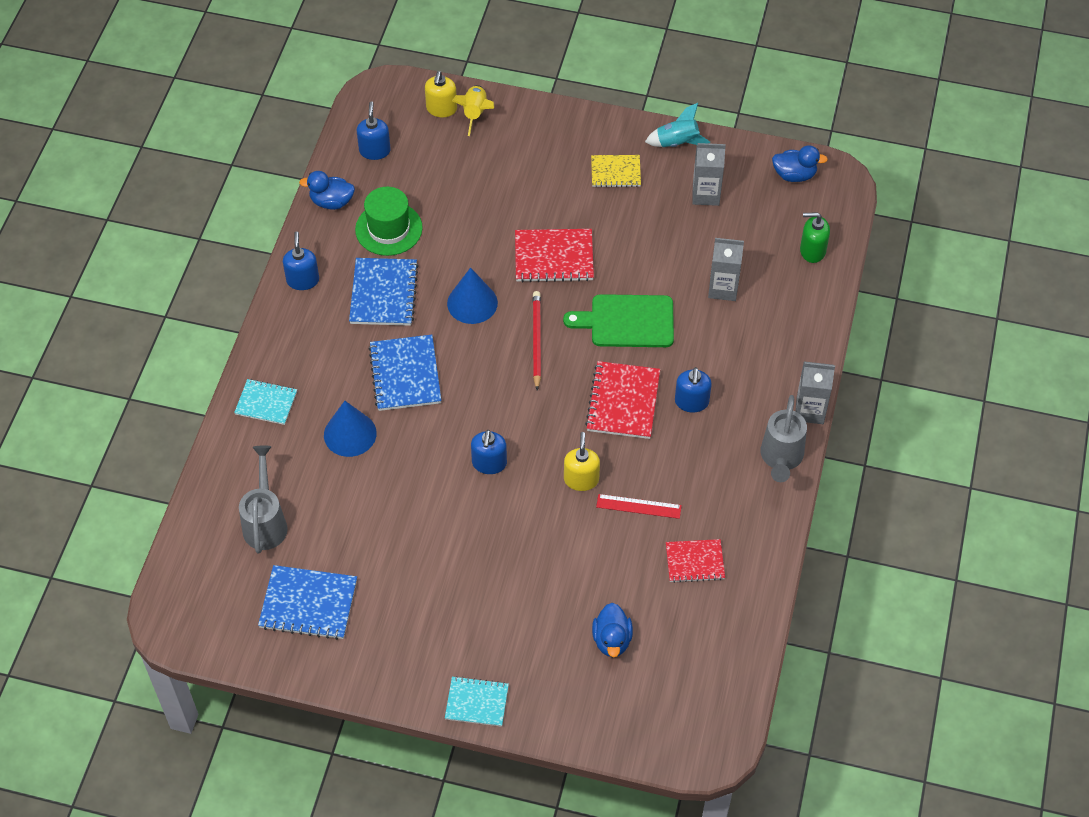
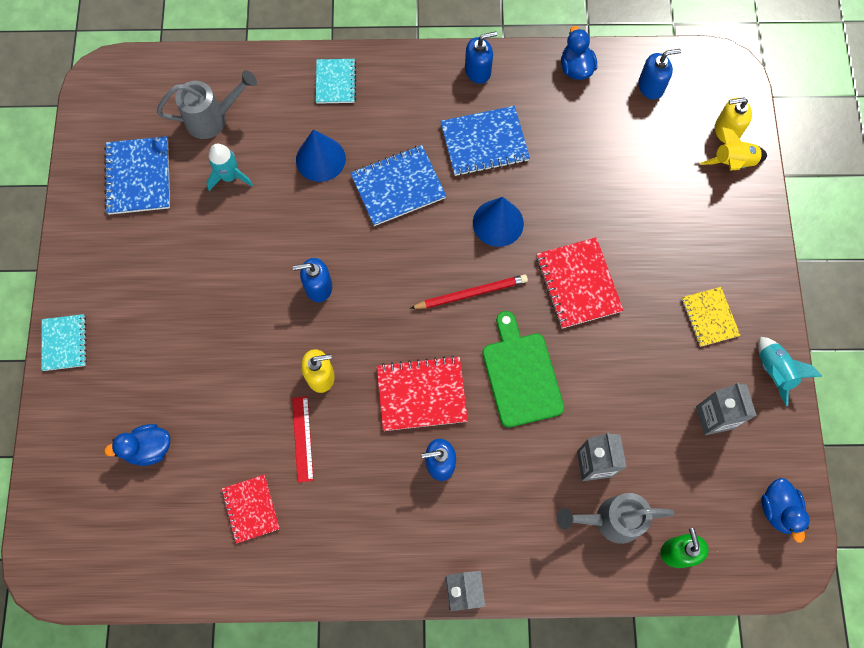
camera: 75 degrees right, 15 degrees up
(339, 518) = (229, 176): none -> turquoise rocket
(389, 229) = (561, 125): green hat -> none
(780, 459) = (393, 572): grey watering can -> grey watering can (610, 520)

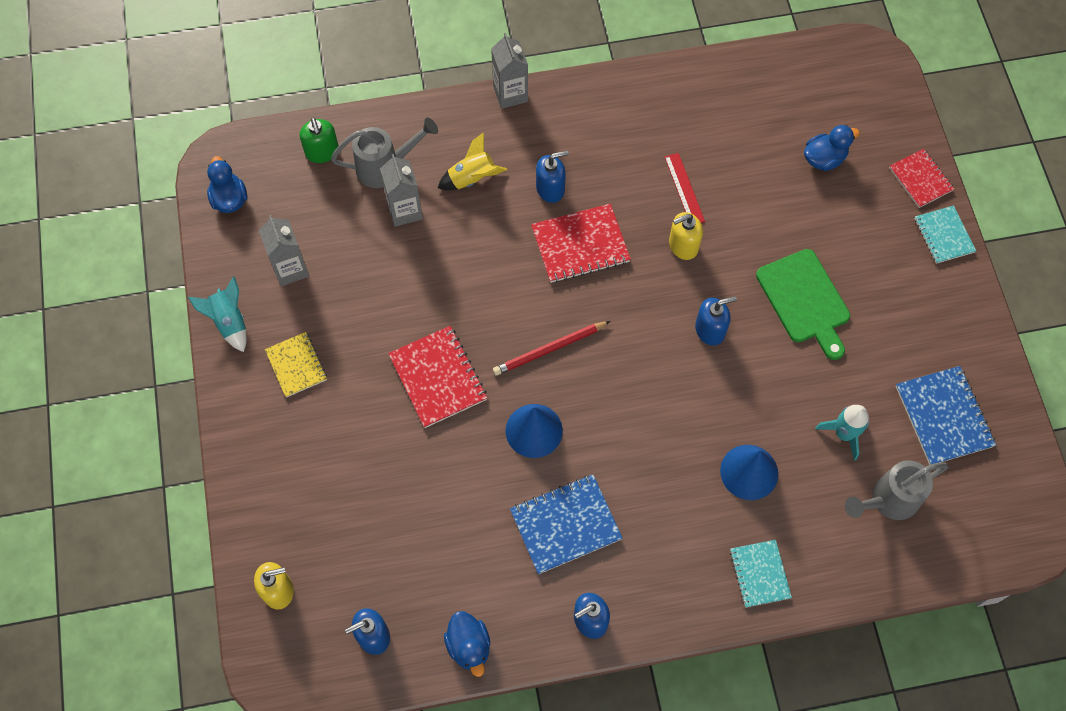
camera: 170 degrees right, 5 degrees down
(251, 509) = (713, 126): red notebook -> red notebook (920, 179)
(398, 187) = (653, 453): blue notebook -> none
(521, 375) = (485, 278): green cutting board -> green cutting board (804, 300)
(733, 163) = (271, 549): yellow rocket -> yellow rocket (472, 178)

